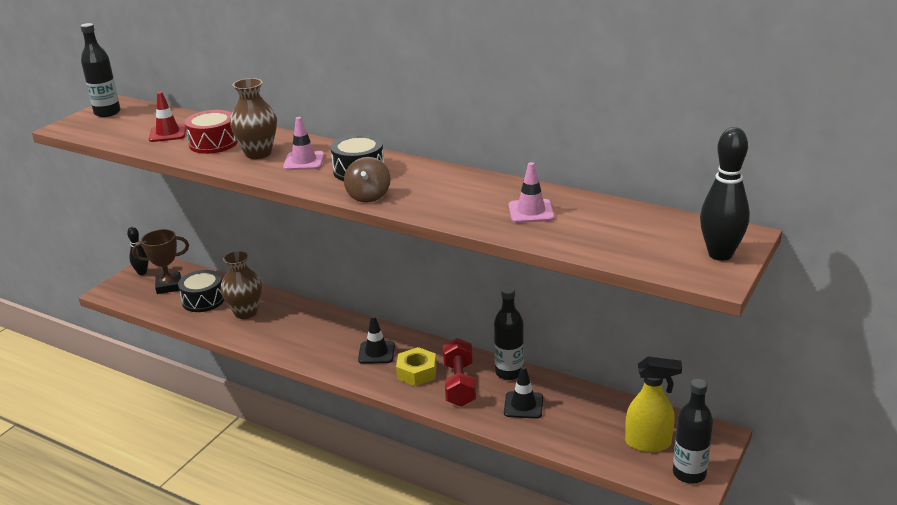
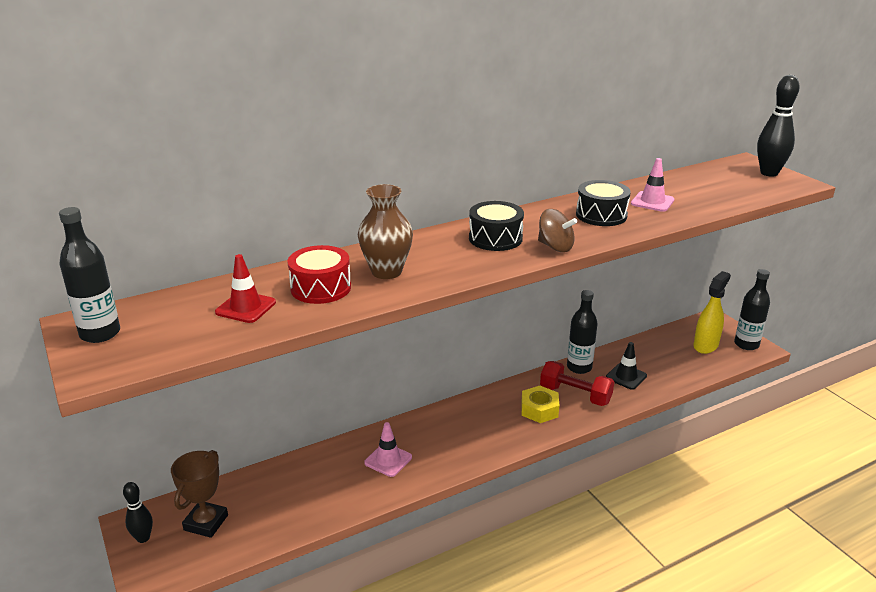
camera: 60 degrees left, 0 degrees up
(203, 300) = (272, 503): black drum -> black drum (601, 215)
(246, 312) = (334, 479): brown vase -> none
(304, 161) = (439, 255): pink traffic cone -> pink traffic cone (388, 460)
(376, 352) = (490, 420): black traffic cone -> none

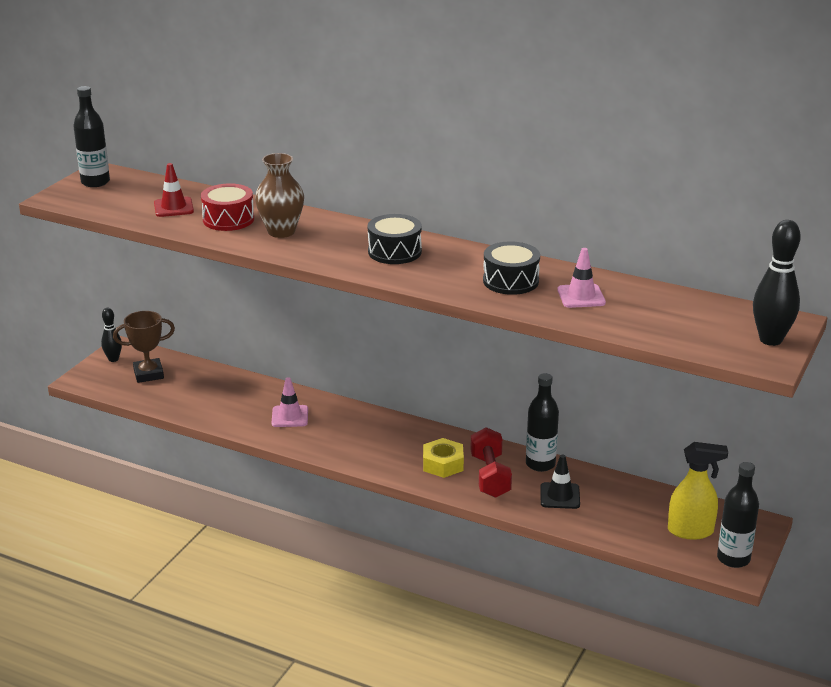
camera: 55 degrees right, 0 degrees up
(555, 247) = (412, 278): brown spinning top -> none

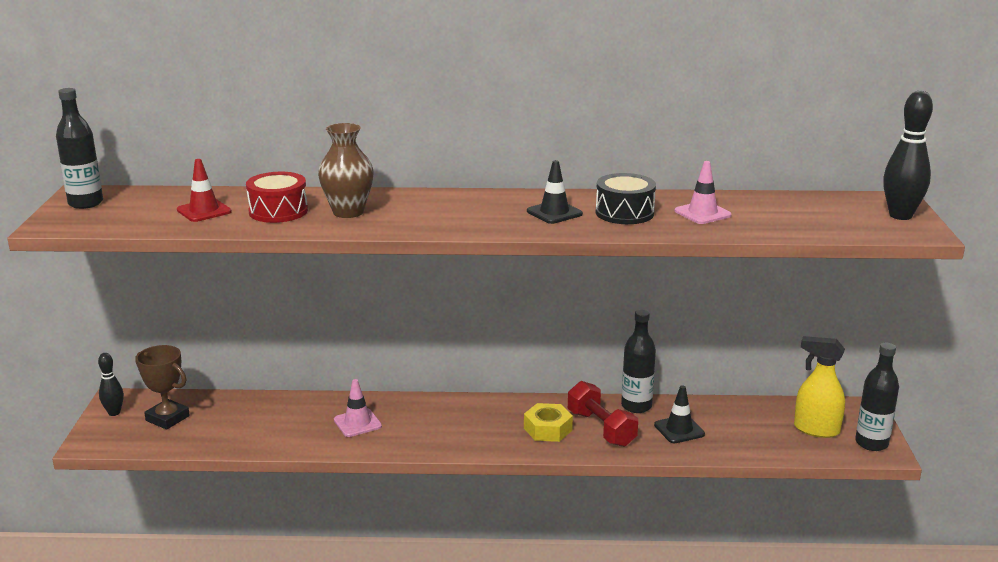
camera: 25 degrees left, 5 degrees down
(148, 374) = (167, 418): brown trophy -> brown trophy turned 75 degrees clockwise
(394, 252) = (485, 209): black drum -> none
(449, 268) = (554, 213): none -> black traffic cone
(691, 531) = (816, 429): yellow spray bottle -> yellow spray bottle turned 135 degrees counterclockwise

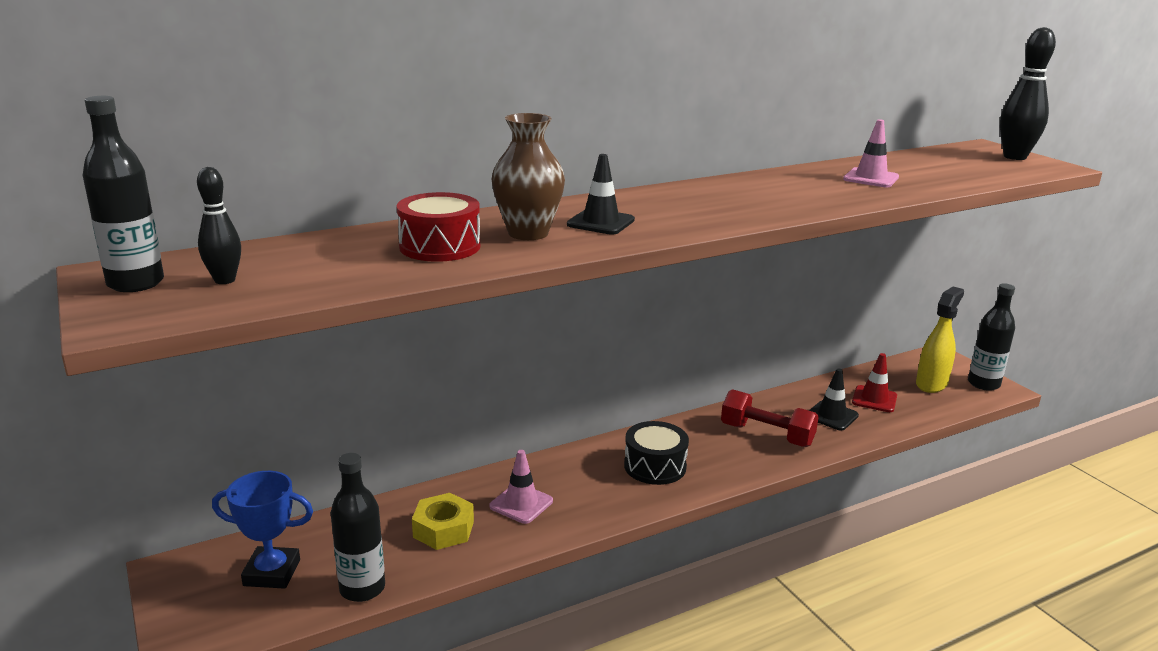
camera: 30 degrees left, 0 degrees up
(114, 413) = (184, 590): black bowling pin -> black bowling pin (225, 280)
(167, 418) = (272, 573): brown trophy -> blue trophy
(204, 211) = (337, 263): red traffic cone -> red traffic cone (874, 399)
(548, 429) = (720, 450): yellow nut -> yellow nut (443, 529)
(554, 213) = (744, 198): black traffic cone -> black traffic cone (600, 222)
(624, 213) = (806, 188): black drum -> black drum (655, 466)
(636, 406) = (770, 404): black bottle -> black bottle (362, 588)
(816, 429) = (931, 384): yellow spray bottle -> yellow spray bottle turned 135 degrees clockwise

